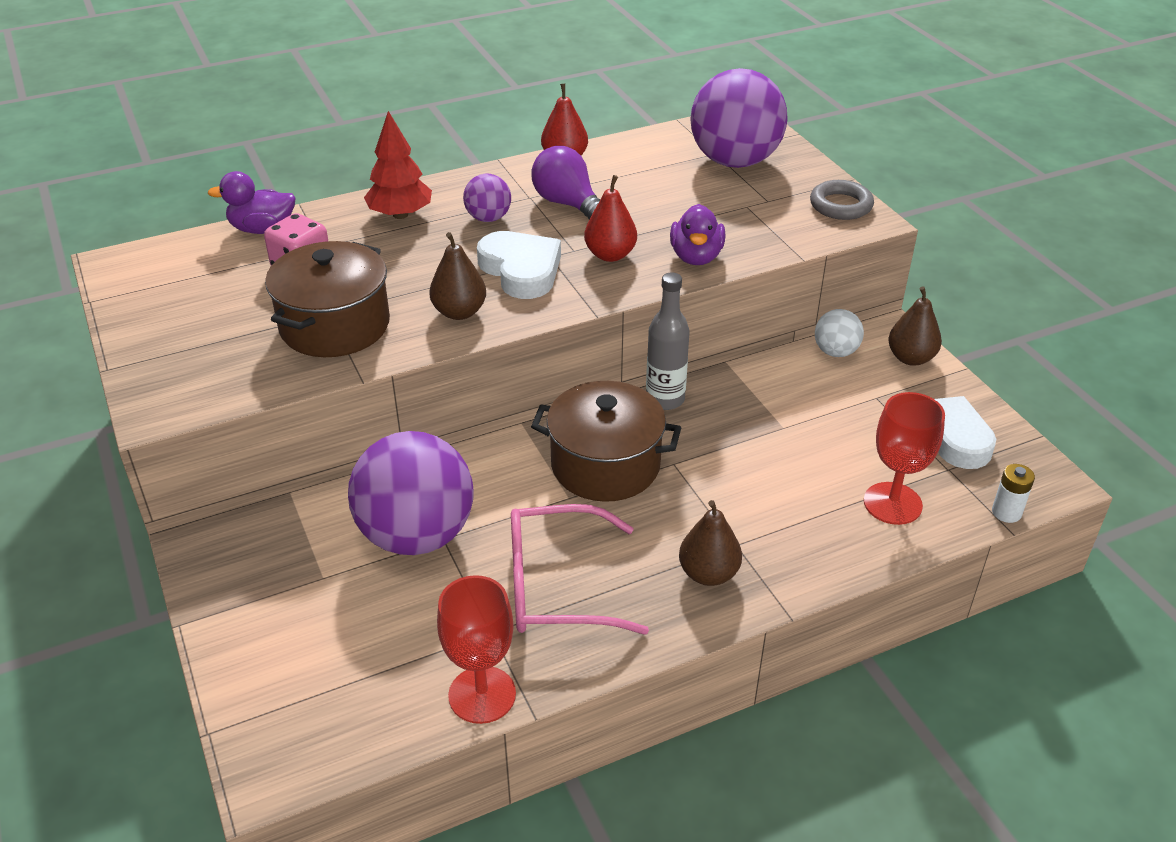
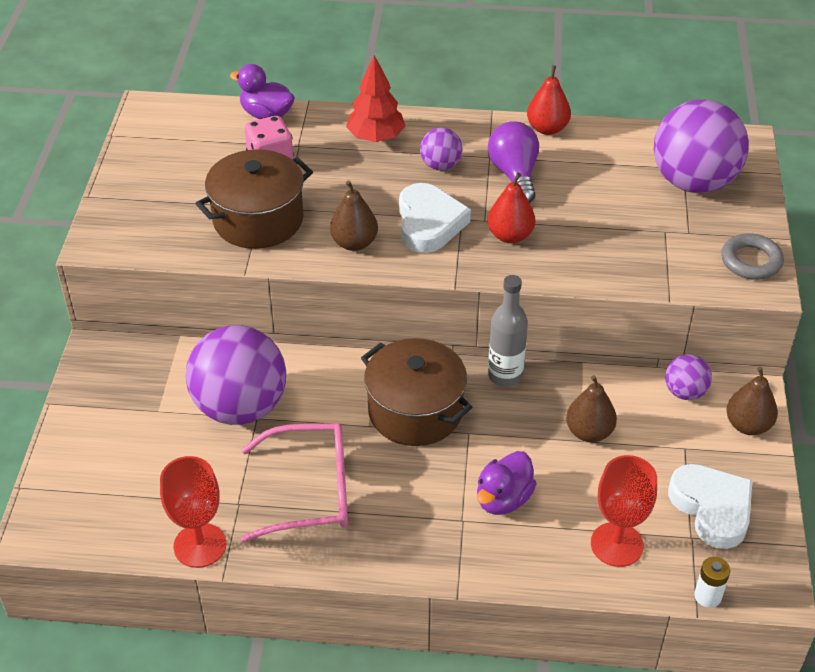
camera: 30 degrees right, 5 degrees up
(559, 586) = (309, 491): pink glasses -> pink glasses turned 150 degrees clockwise
(696, 257) = (579, 264): purple duck -> purple duck (503, 499)
(708, 574) = (423, 533): brown pear -> brown pear (589, 432)
(835, 352) = (685, 392): white ball -> purple ball

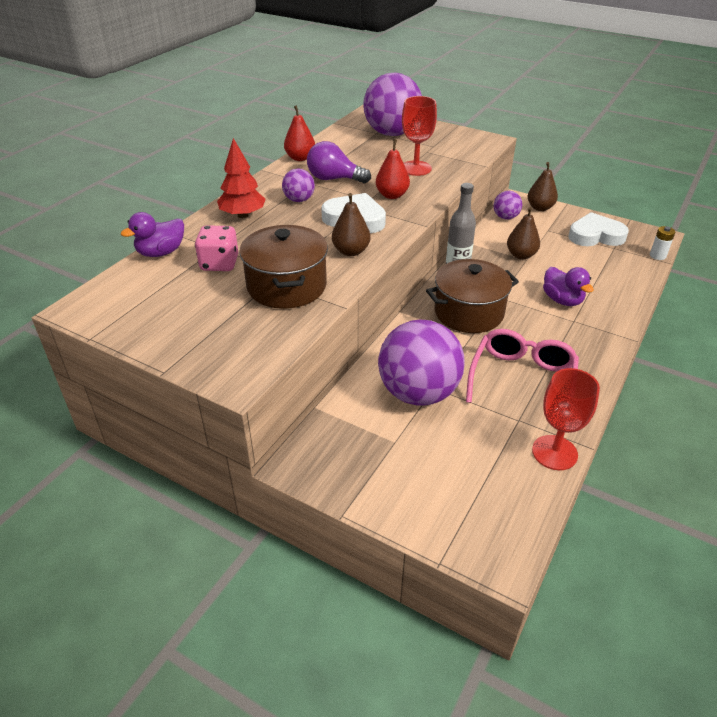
camera: 65 degrees left, 5 degrees down
(616, 544) = (612, 272): red goblet -> red goblet (416, 168)
(751, 261) = (469, 137): grey ring -> none

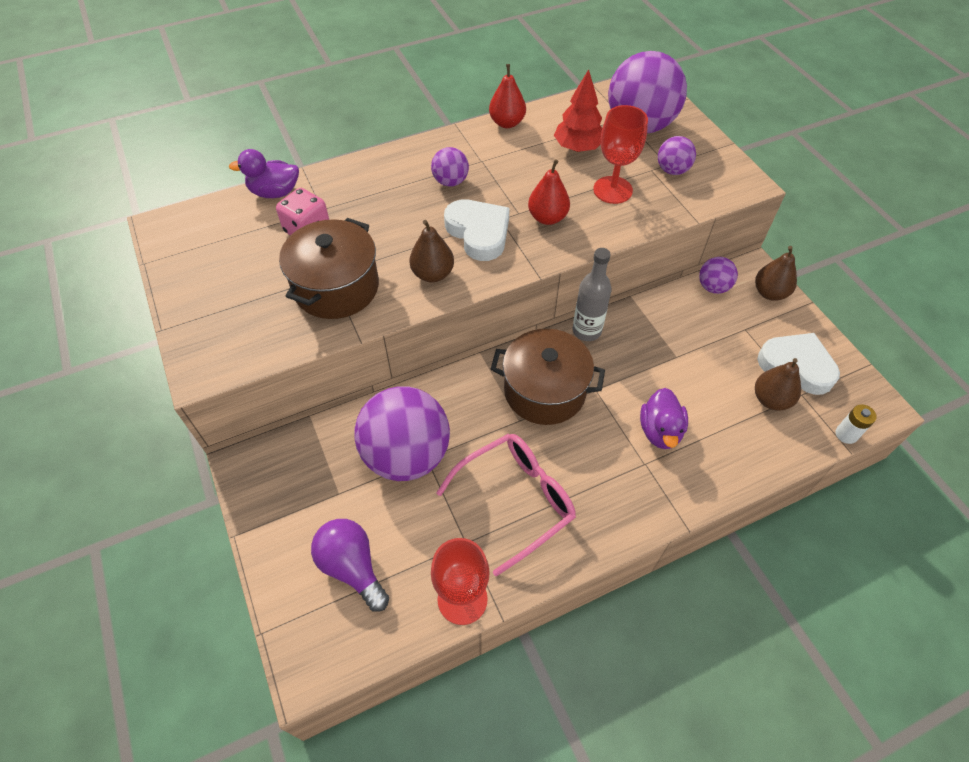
camera: 35 degrees right, 15 degrees up
(243, 215) = (381, 178): red tree -> red tree (577, 148)
(334, 179) = (512, 168): purple light bulb -> purple light bulb (352, 567)
(440, 148) = (672, 170): none -> purple ball
(521, 255) = (676, 348): brown pear -> brown pear (770, 399)

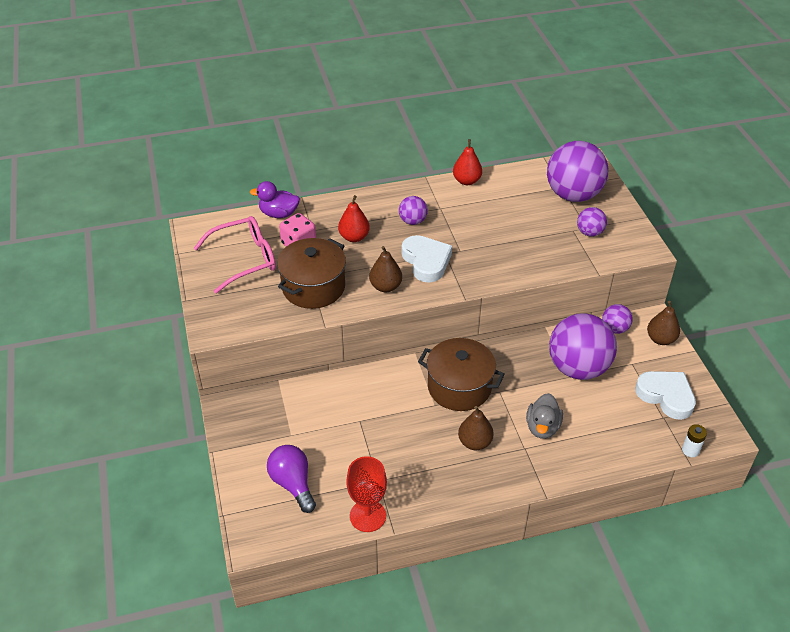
camera: 10 degrees right, 10 degrees down
(406, 455) = (345, 416): purple ball -> purple ball (578, 368)
(515, 501) = (419, 459): pink glasses -> pink glasses (244, 260)
(547, 218) = (481, 257): red pear -> red pear (354, 237)
(577, 148) = (518, 207): red tree -> none
(586, 331) = (503, 348): grey bottle -> none
(612, 190) = (537, 242): red goblet -> none
(660, 431) = (542, 427): purple duck -> grey duck
(770, 399) = (637, 417): brown pear -> brown pear (474, 442)

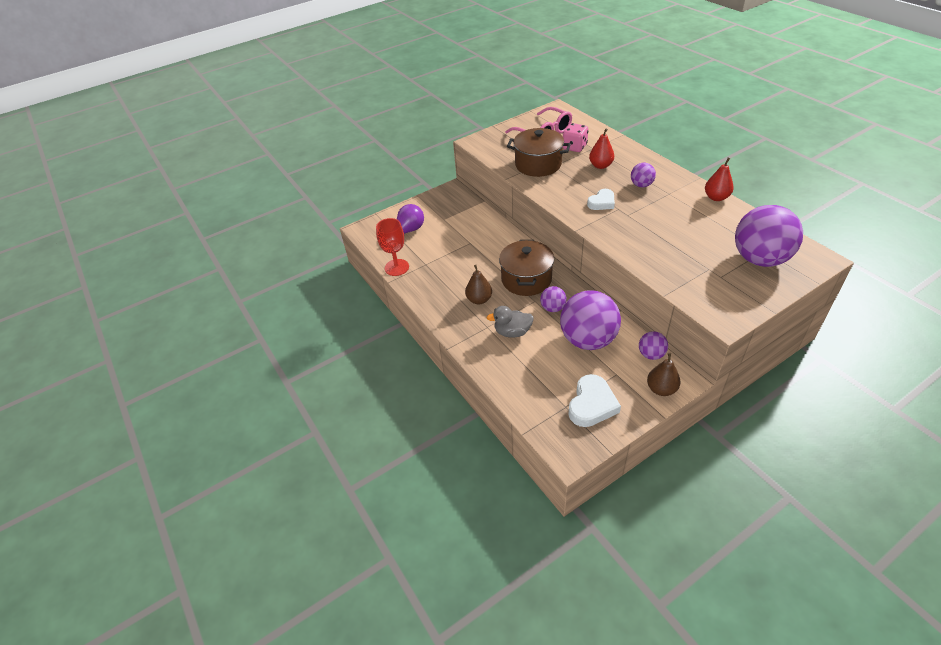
camera: 75 degrees right, 0 degrees up
(279, 214) = (597, 131): purple duck -> none
(385, 286) = (561, 192): brown pear -> none
(426, 261) = (602, 202): white heart -> white heart, size x0.65
(589, 232) = (715, 279): purple ball -> purple ball (552, 308)
(690, 450) = (537, 431): white battery -> none

